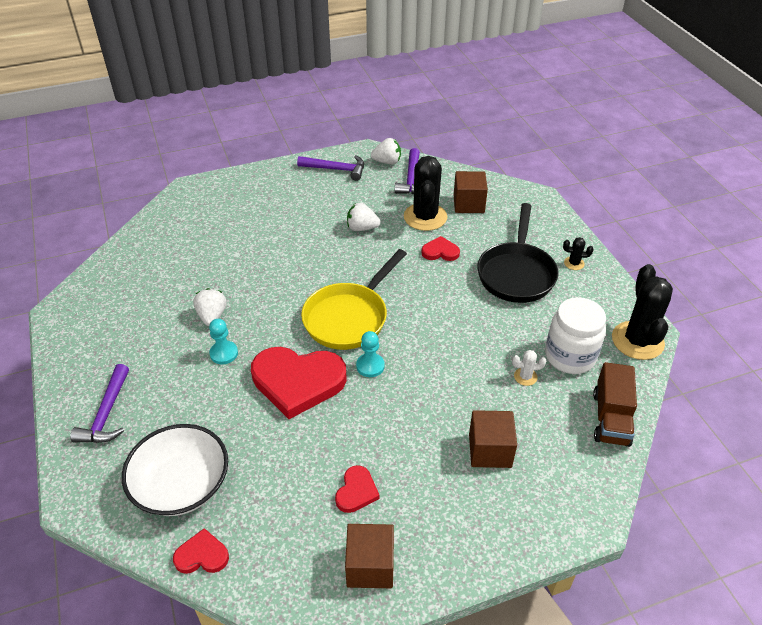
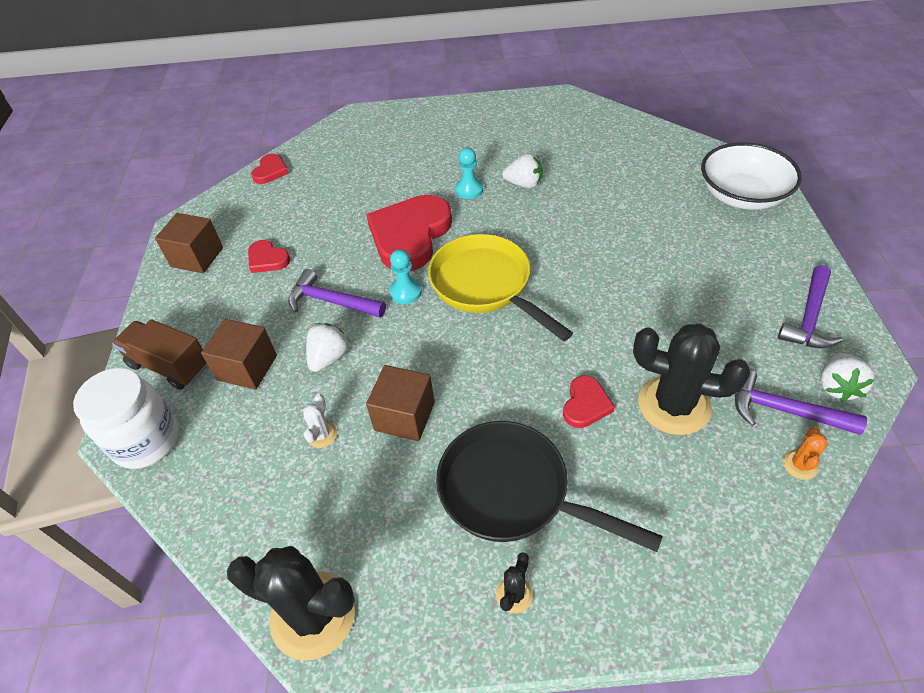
camera: 110 degrees right, 5 degrees up
(107, 414) = (428, 126): purple hammer -> purple hammer (331, 301)
(181, 485) = (337, 162): white bowl -> white bowl (742, 195)
(362, 228) = (655, 324): white strawberry -> white strawberry (329, 357)
(445, 174) = (800, 465): none -> orange cactus
(468, 204) = (705, 477): brown cube -> brown cube (404, 416)
(570, 356) = (328, 501): white jar -> white jar (146, 440)
(611, 418) = (214, 508): brown truck -> brown truck (169, 365)

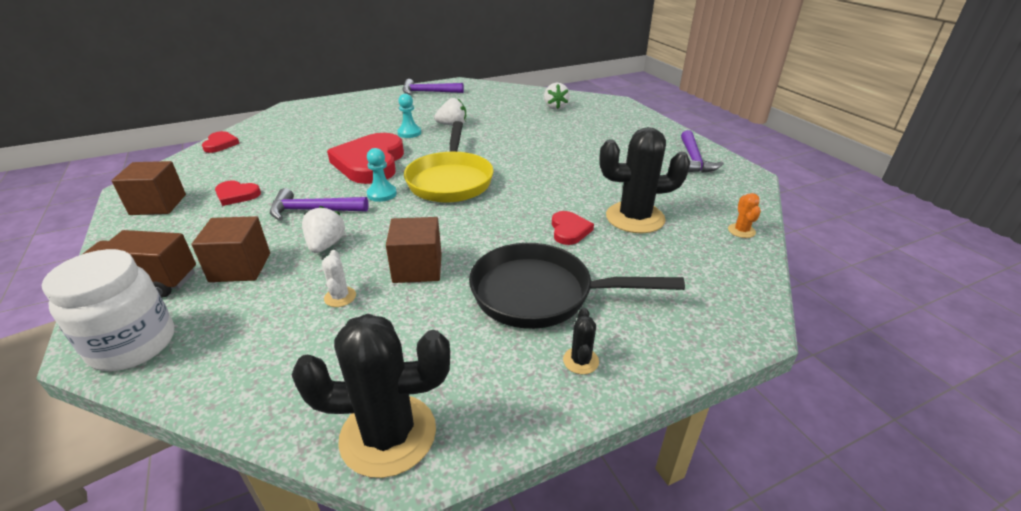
camera: 25 degrees left, 15 degrees down
(486, 286) = (450, 180): yellow pan -> yellow pan turned 120 degrees counterclockwise
(742, 195) = (611, 112): white bowl -> none
(783, 410) = (710, 206): purple hammer -> purple hammer (428, 92)
(837, 387) = (735, 188): white strawberry -> white strawberry (555, 107)

